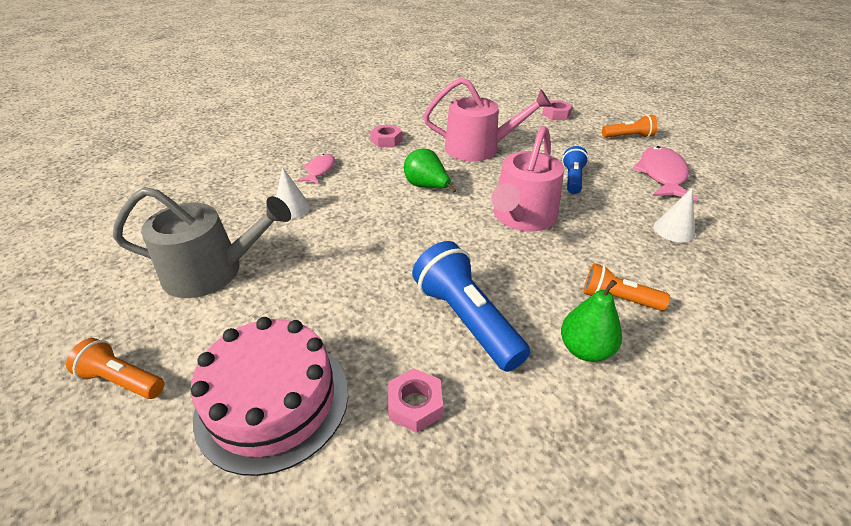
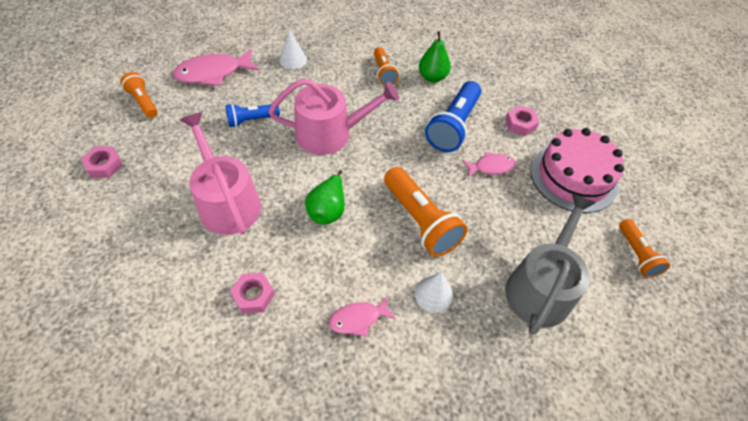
camera: 125 degrees left, 15 degrees up
(212, 271) = (541, 287): grey watering can -> grey watering can turned 60 degrees clockwise
(362, 230) = (420, 220): none -> orange flashlight
(372, 319) = (491, 167): none -> pink fish

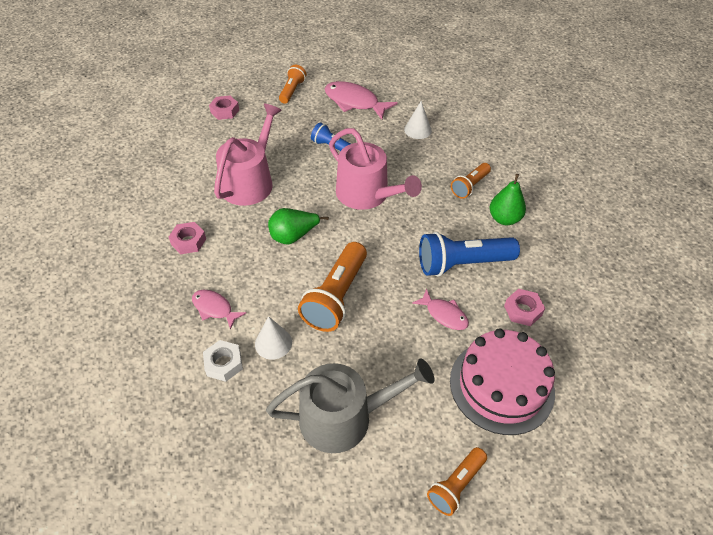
camera: 55 degrees right, 5 degrees down
(427, 346) = (223, 363): none -> white nut

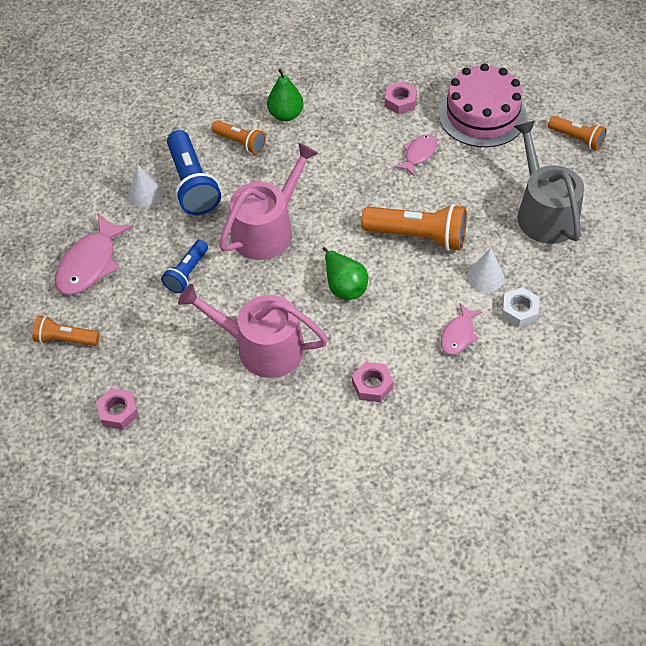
camera: 95 degrees left, 5 degrees up
(462, 264) = (353, 144): blue flashlight -> blue flashlight (192, 184)

